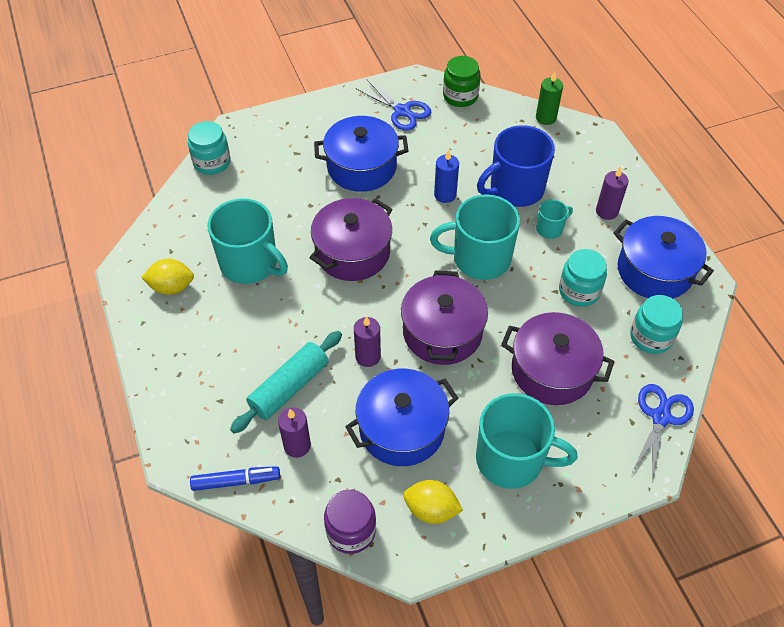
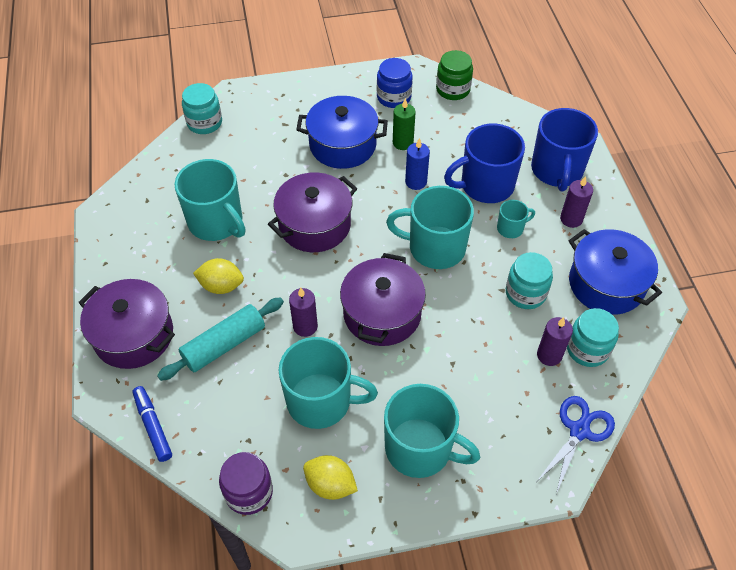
camera: 10 degrees right, 0 degrees up
(172, 287) = (139, 234): yellow lemon -> yellow lemon (221, 286)
(236, 481) = (153, 426): blue marker -> blue marker turned 120 degrees counterclockwise
(297, 445) = (218, 401): purple candle -> purple candle (549, 355)
(402, 111) = (394, 97): blue scissors -> blue jar
(402, 428) = (321, 401): blue pot -> turquoise mug
(546, 118) = (531, 120): green candle -> green candle (403, 143)
(552, 370) = (480, 367): purple pot -> purple pot (134, 335)
(582, 165) = (557, 170): none -> blue mug

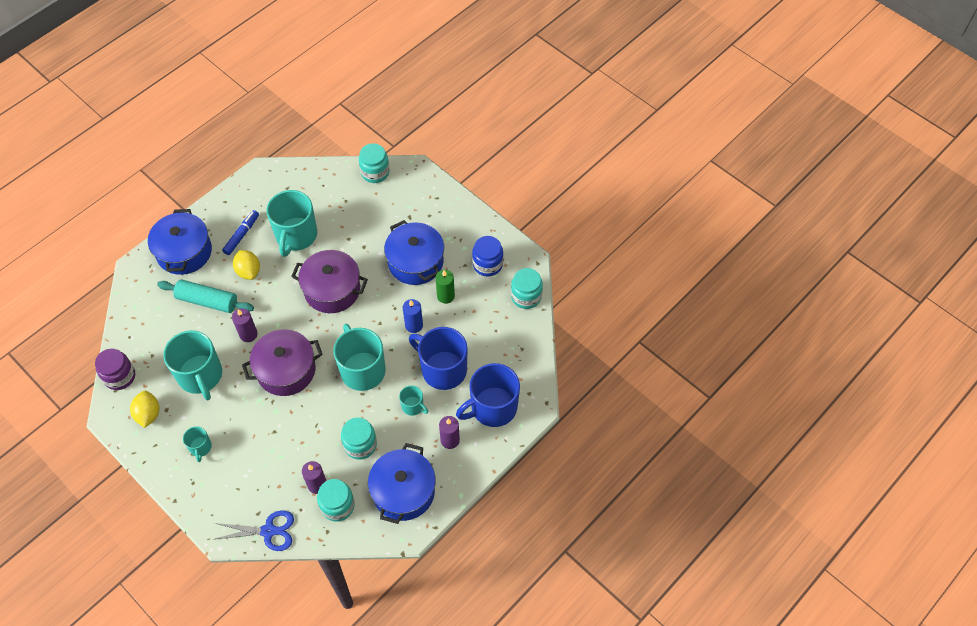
camera: 55 degrees right, 5 degrees up
(134, 335) = (184, 252): purple pot -> blue pot
(153, 426) = (132, 303): blue marker -> blue marker (242, 235)
(420, 448) = (200, 447): turquoise mug -> turquoise mug, size x0.48
(453, 89) = (526, 296): green jar -> turquoise jar

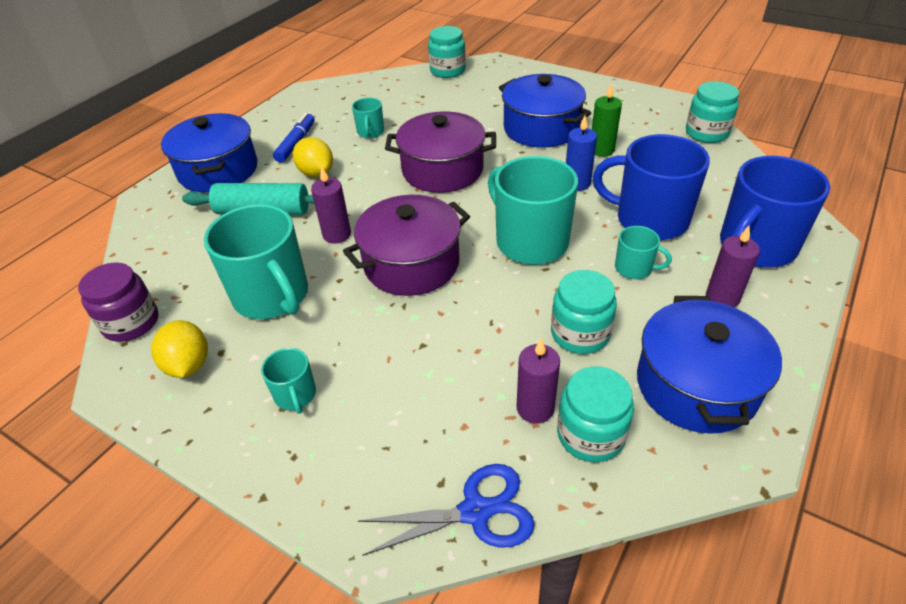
camera: 10 degrees left, 15 degrees down
(296, 236) = (370, 132): turquoise mug -> turquoise mug, size x0.48
(487, 264) = (635, 115): blue jar -> none

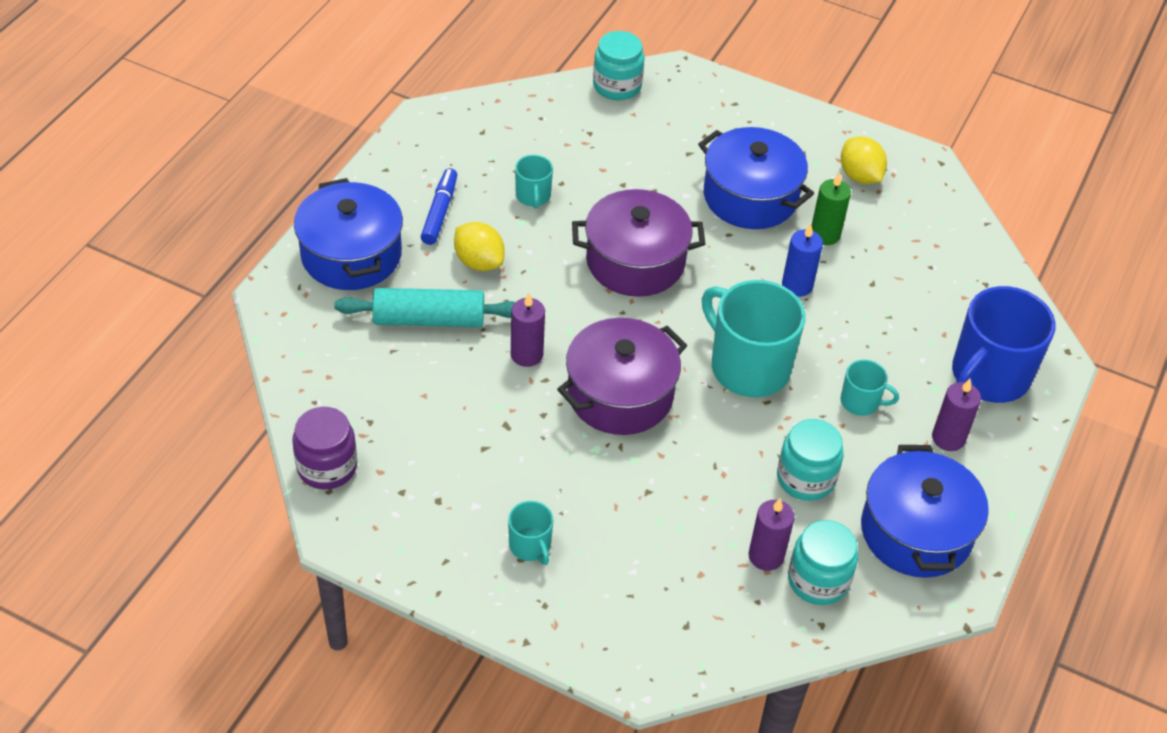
camera: 10 degrees left, 5 degrees up
(188, 365) = (409, 515): yellow lemon -> yellow lemon (860, 176)
(272, 296) = (474, 434): turquoise mug -> none
(476, 511) = (720, 649): blue scissors -> none
(649, 219) = (878, 338): blue mug -> none
(706, 133) = (950, 211): turquoise jar -> none

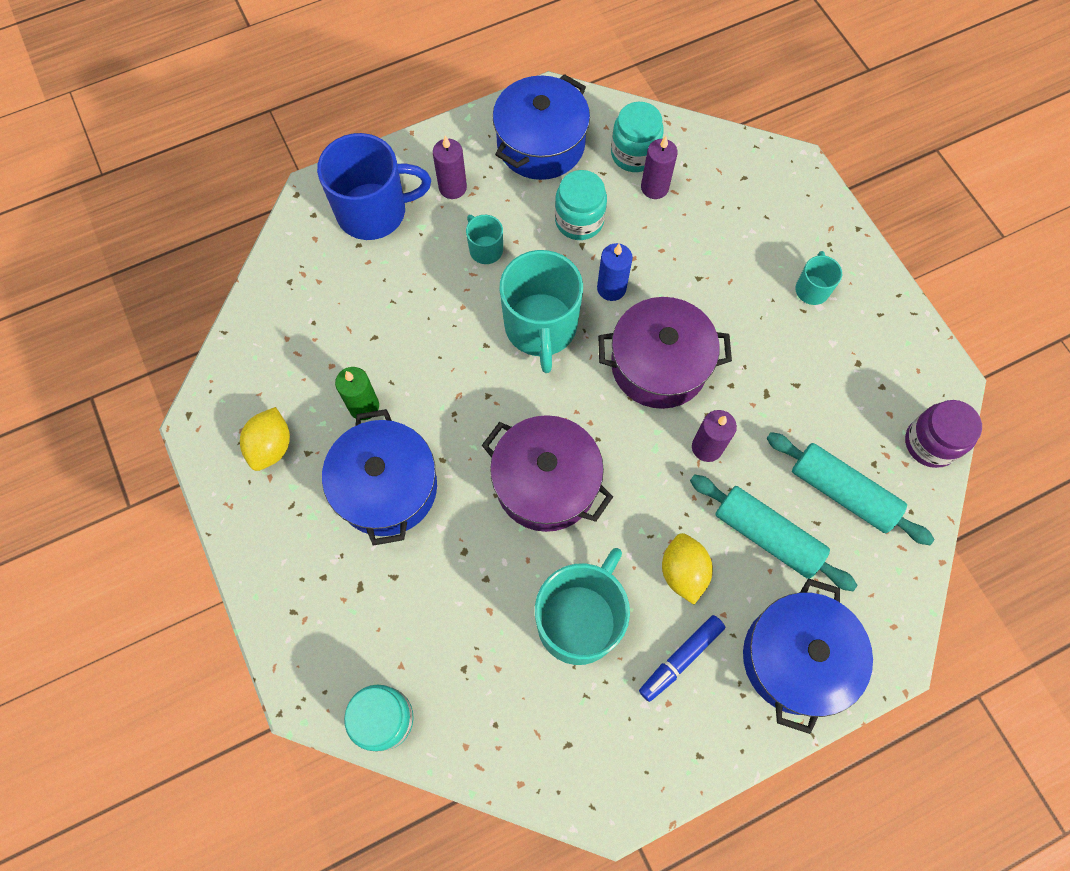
camera: 140 degrees left, 20 degrees up
(385, 384) = (842, 492): none -> turquoise rolling pin
(533, 196) = (579, 620): turquoise mug -> turquoise mug, size x2.09
(797, 285) = (435, 373): blue candle -> blue candle (611, 288)

